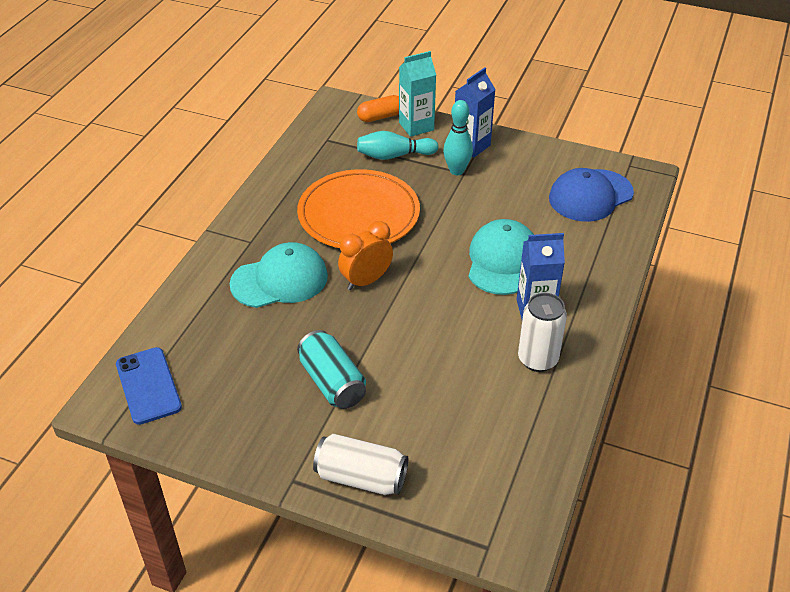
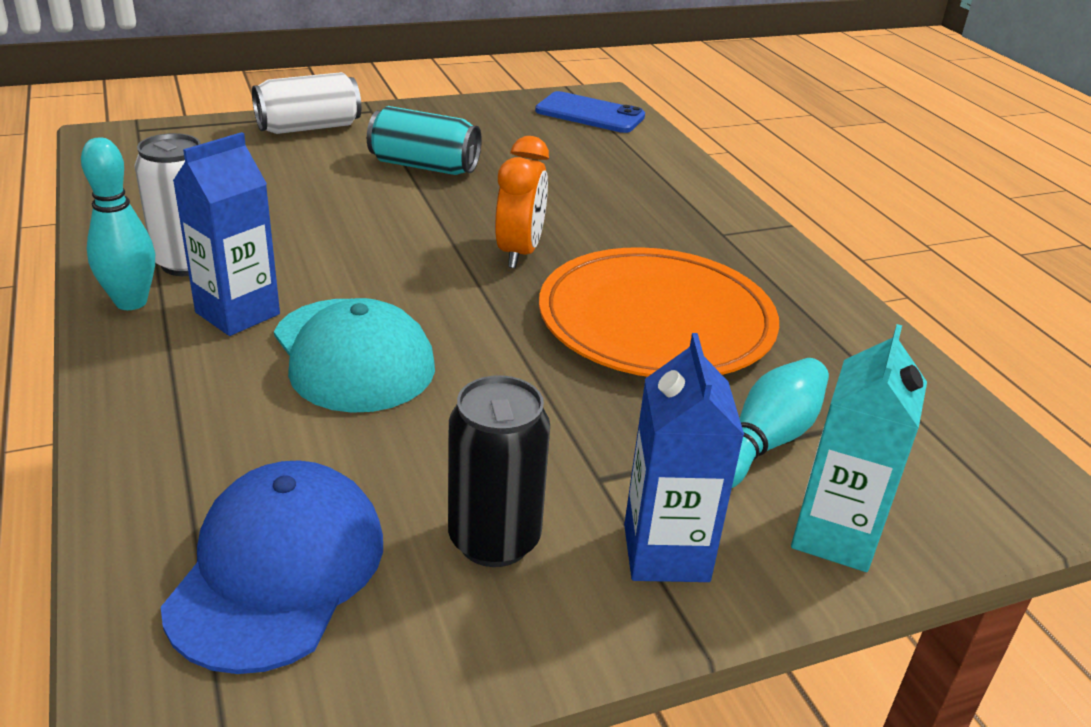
camera: 135 degrees right, 10 degrees down
(279, 280) = (620, 215): turquoise cap -> none
(380, 117) = (928, 516): orange capsule -> none
(457, 171) = (617, 474): turquoise bowling pin -> turquoise bowling pin (131, 302)
(518, 173) = (494, 540): none -> black can

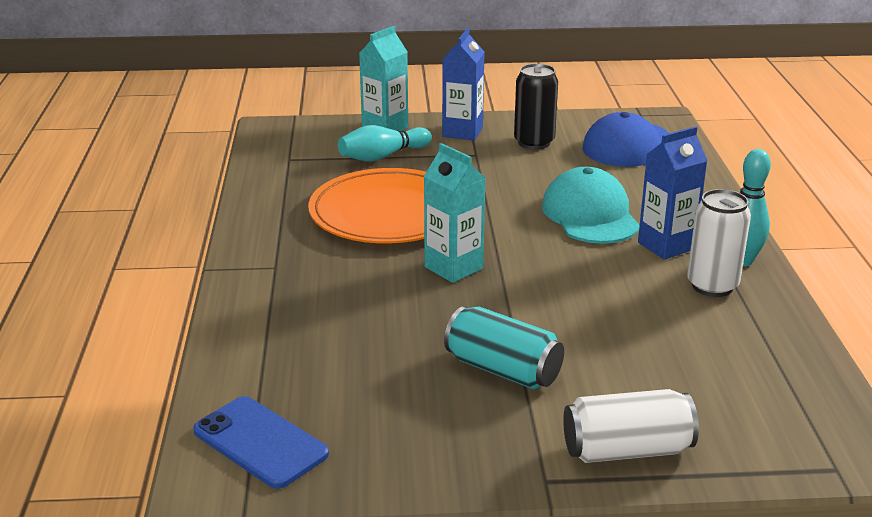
camera: 160 degrees left, 5 degrees down
(519, 253) = (453, 268): orange clock -> turquoise carton

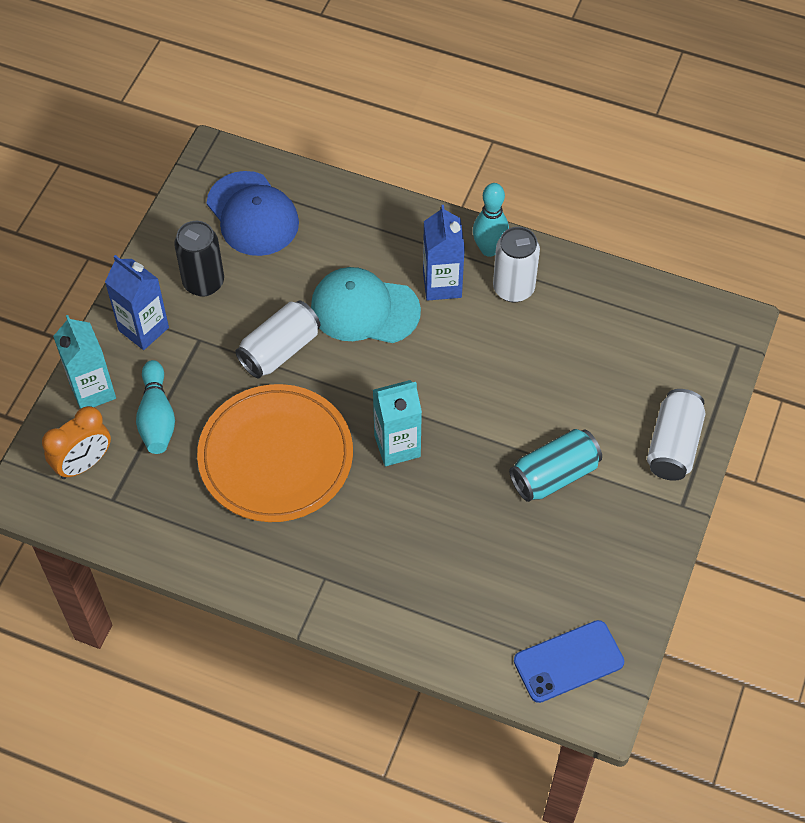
camera: 65 degrees left, 30 degrees up
(314, 141) = (84, 464): none -> orange clock
(502, 188) = (280, 350): none -> white can

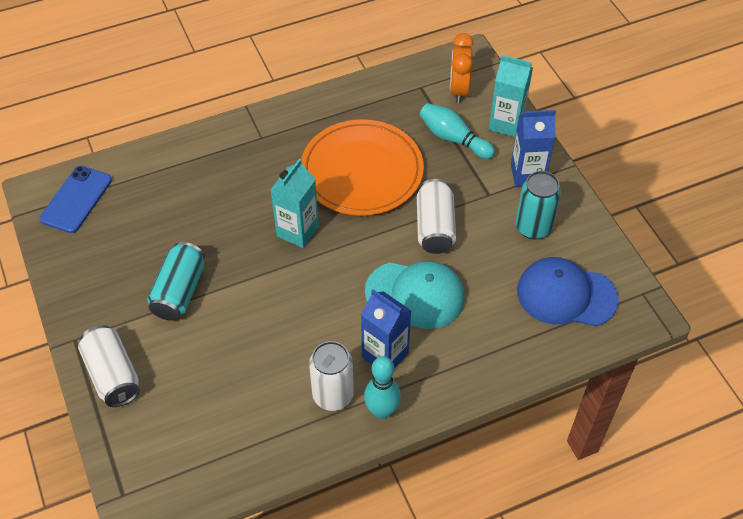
camera: 135 degrees right, 5 degrees down
(203, 282) = (533, 227): black can -> turquoise can
(364, 309) = (415, 295): turquoise cap -> turquoise cap turned 45 degrees clockwise

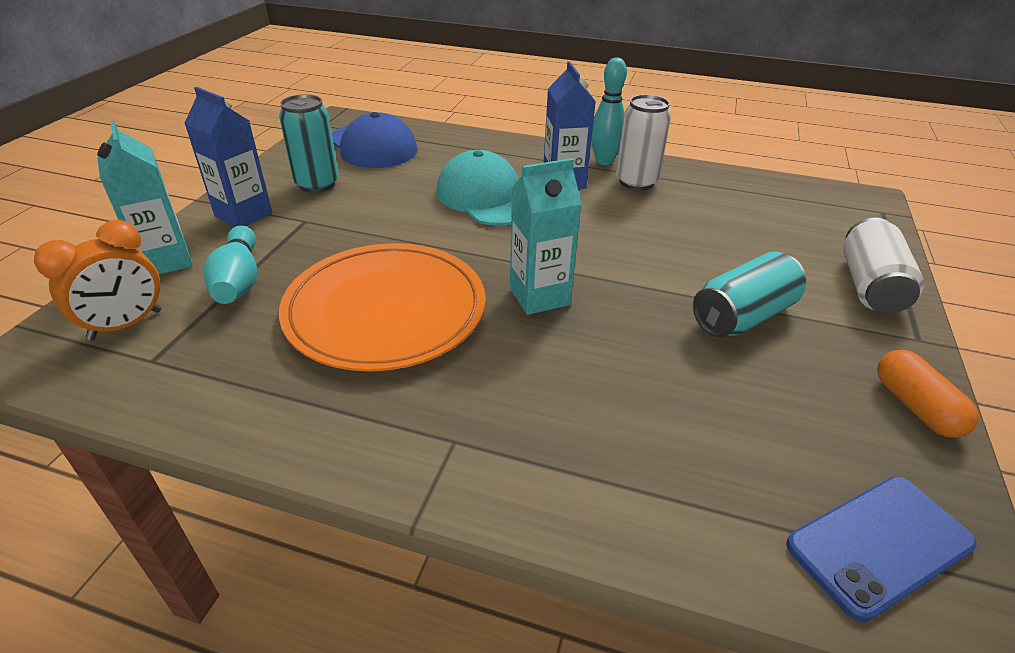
camera: 140 degrees left, 15 degrees down
(70, 283) = (915, 406): none -> orange capsule
(435, 227) = (395, 226): white can -> none

